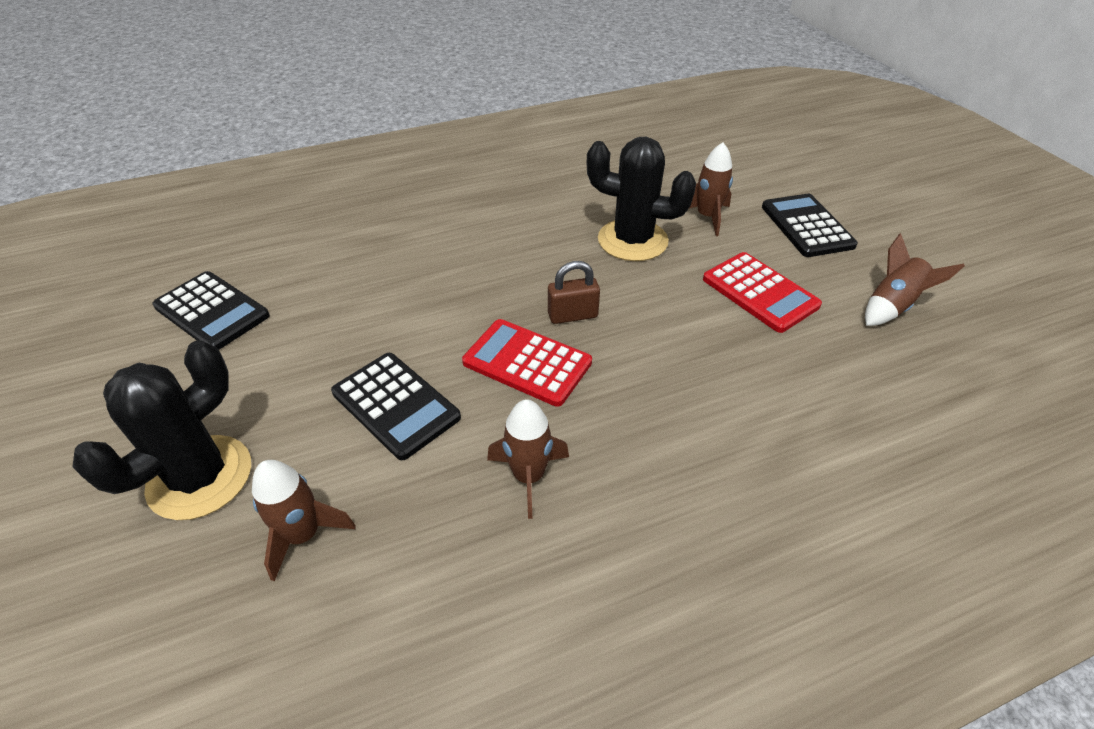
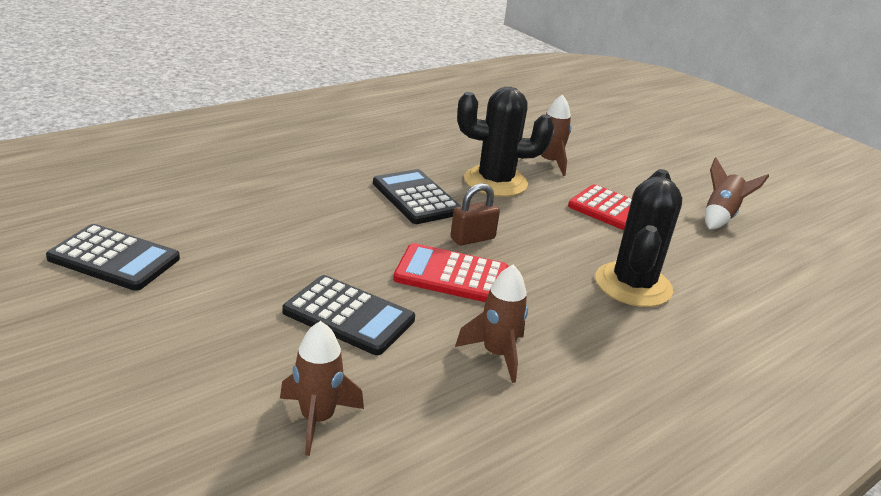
camera: 20 degrees left, 15 degrees down
(200, 477) = (185, 389): black cactus -> black cactus (633, 285)
(806, 226) = (632, 166): black calculator -> black calculator (416, 198)

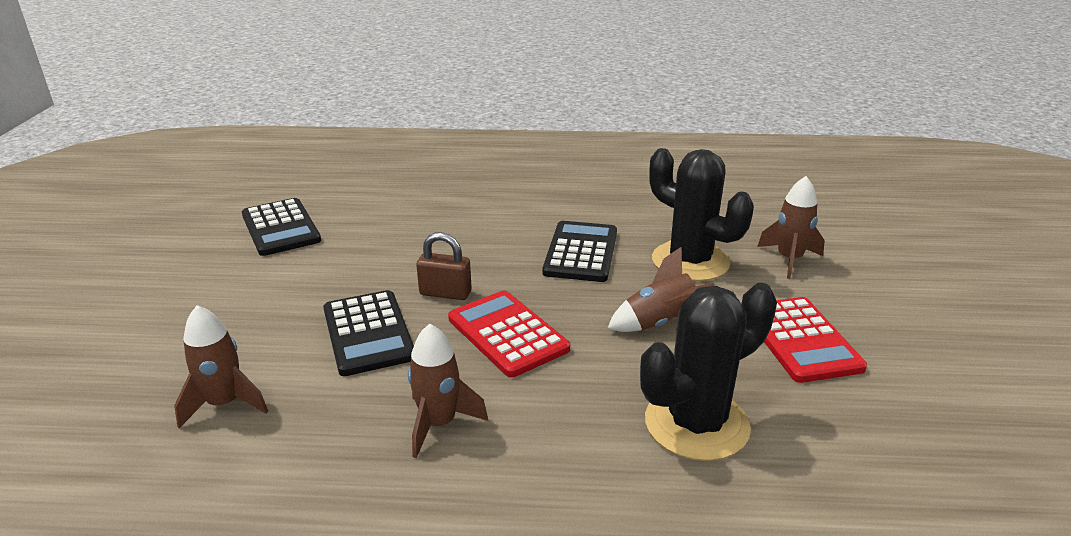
camera: 45 degrees right, 0 degrees up
(472, 238) = (580, 308): brown padlock -> brown padlock (445, 293)
(720, 216) = (962, 395): brown rocket -> brown rocket (660, 323)

